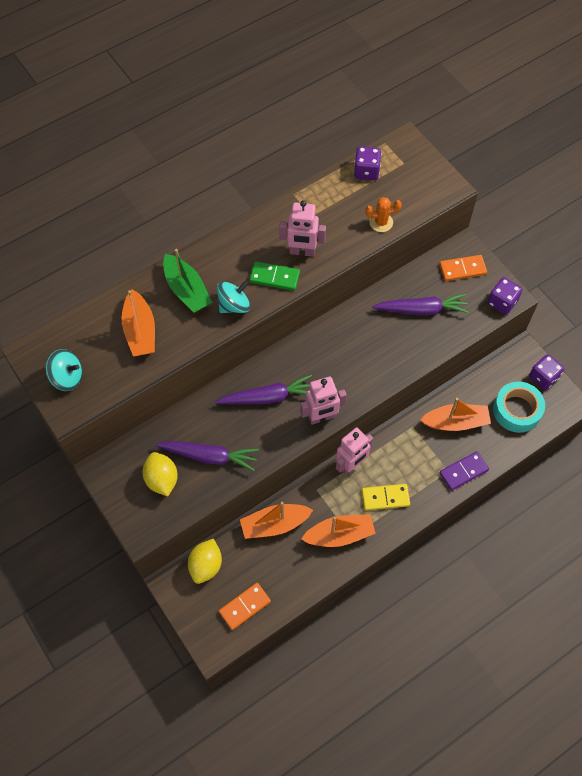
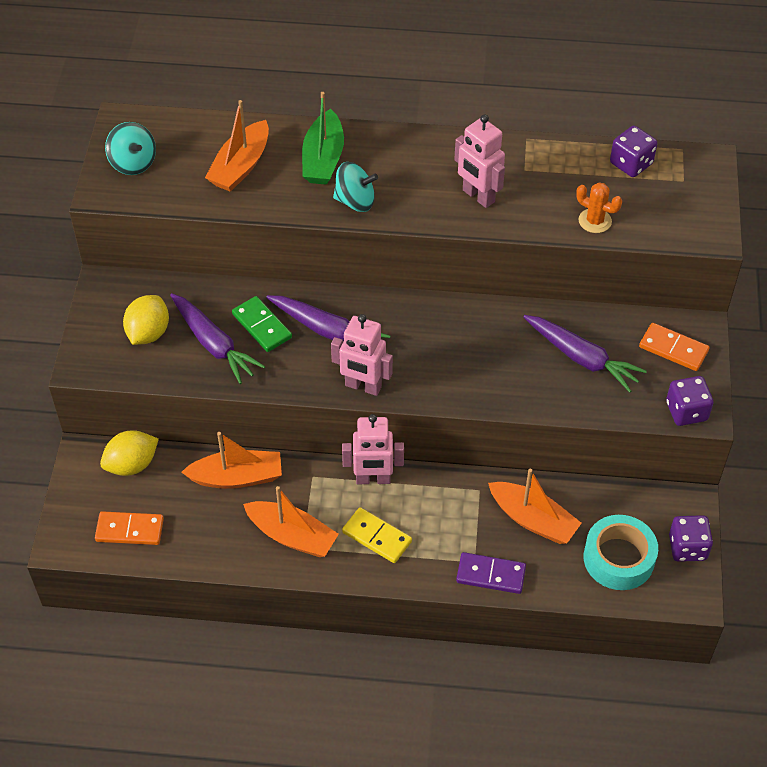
camera: 40 degrees right, 10 degrees down
(274, 277) = (424, 202): green domino -> green domino (262, 326)
(275, 524) = (237, 477): orange boat -> orange boat turned 150 degrees clockwise

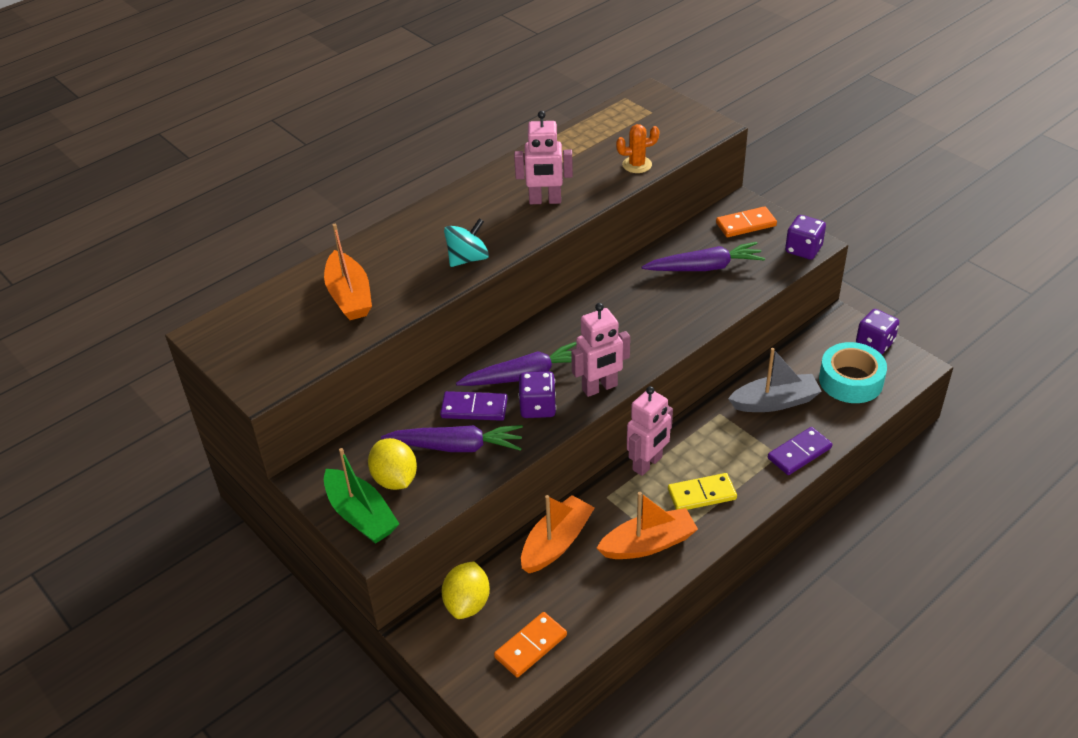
camera: 45 degrees left, 10 degrees down
(133, 163) = (257, 352): turquoise spinning top -> none
(262, 326) = (474, 408): green domino -> purple domino
(323, 158) = (404, 251): green boat -> green boat (361, 515)
(533, 519) = (774, 402): orange boat -> grey boat
(631, 163) = (608, 123): purple dice -> purple dice (538, 407)

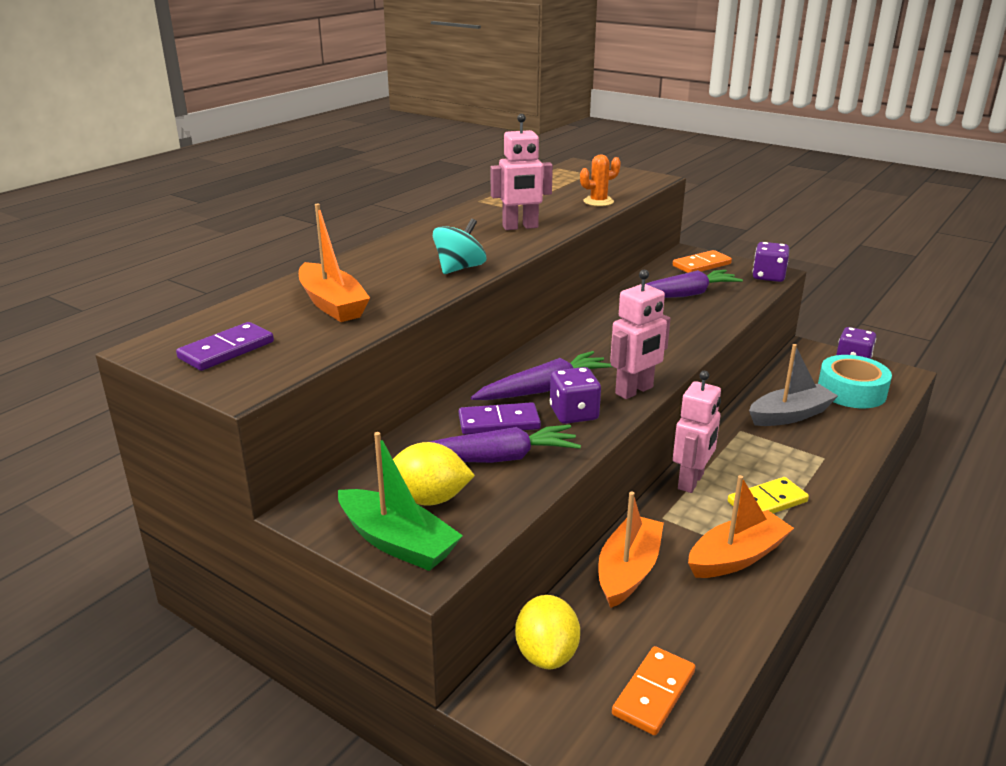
camera: 15 degrees left, 15 degrees down
(395, 479) = (429, 499): yellow lemon -> yellow lemon turned 45 degrees counterclockwise
(799, 453) = (844, 454): purple domino -> purple domino (226, 350)

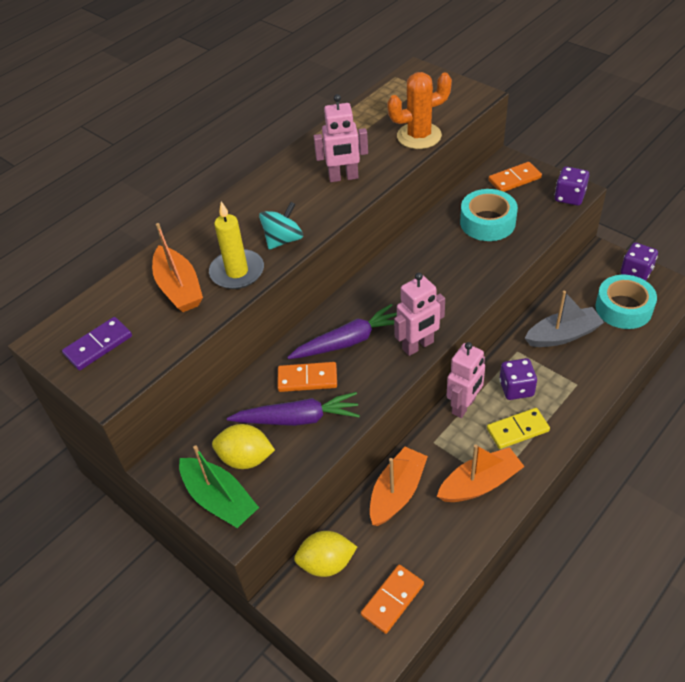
camera: 10 degrees right, 20 degrees up
(406, 291) = (237, 272): none -> yellow candle
(499, 422) = (307, 379): purple domino -> orange domino
(547, 654) = (326, 563): yellow lemon -> yellow lemon turned 75 degrees clockwise
(574, 414) = (365, 371): purple dice -> purple dice (516, 388)
(598, 201) = (419, 136): orange cactus -> orange cactus, size x1.68
(683, 295) = (487, 222): purple carrot -> turquoise tape

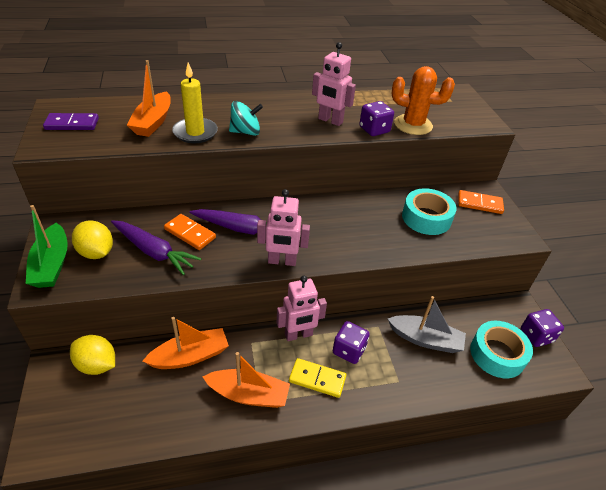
camera: 30 degrees right, 5 degrees down
(392, 600) = (102, 423): orange domino -> none
(569, 197) = (511, 238): purple dice -> purple dice (374, 130)

